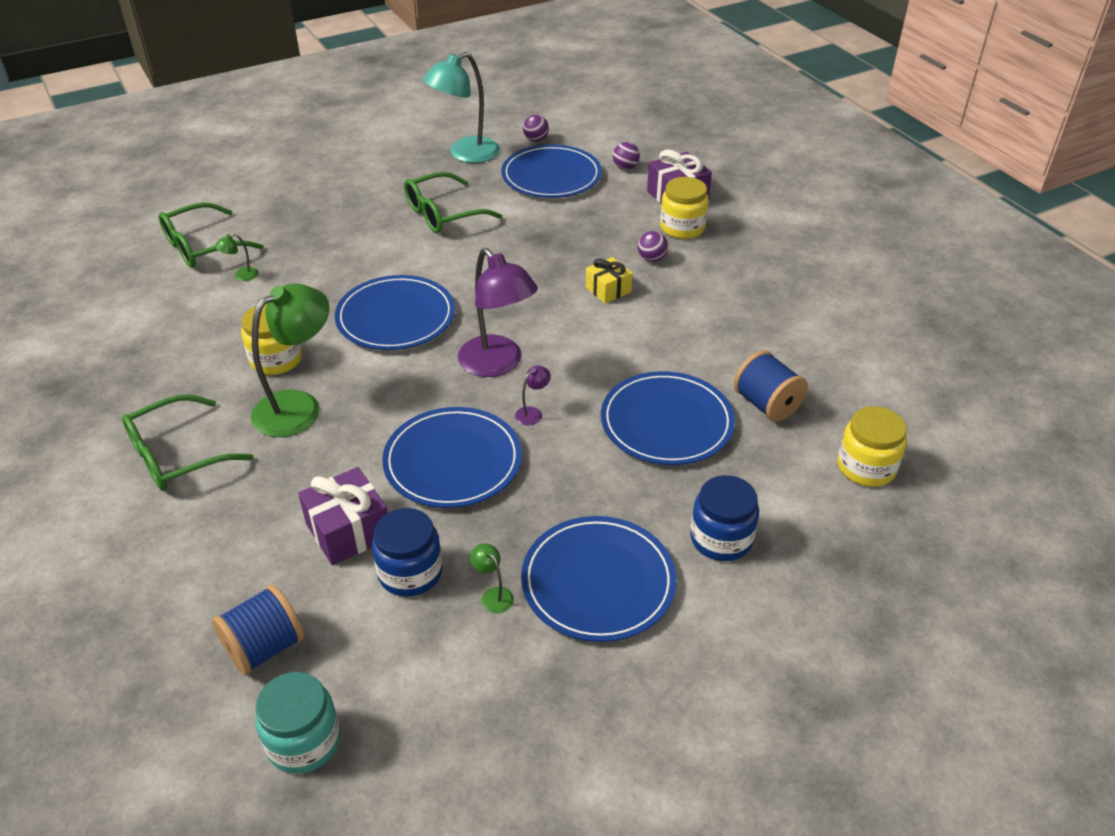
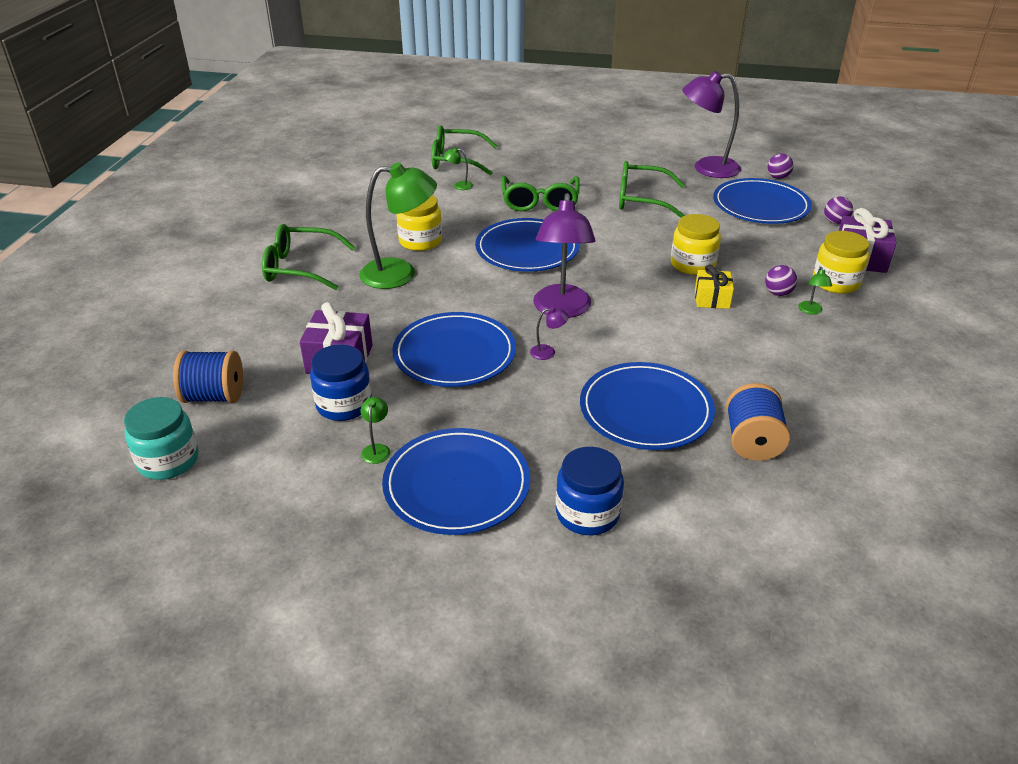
camera: 40 degrees right, 5 degrees down
(349, 258) = (540, 202): none -> green glasses
(465, 154) = (706, 168): turquoise lamp -> purple lamp
(691, 264) = (810, 311): none -> green lamp
(866, 467) = (790, 538): yellow jar -> yellow jar (692, 264)

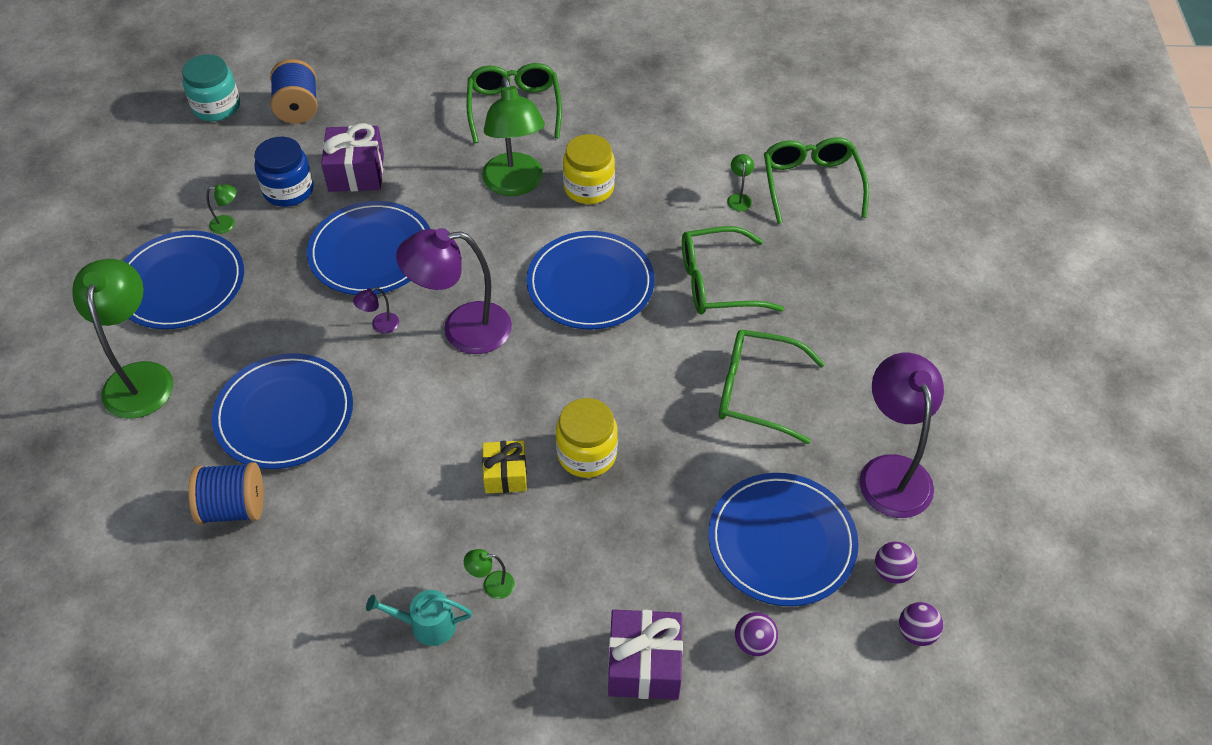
camera: 80 degrees right, 15 degrees up
(548, 352) = (380, 325): purple lamp -> purple lamp turned 75 degrees clockwise
(587, 513) = (140, 377): blue jar -> green lamp
(641, 200) = (756, 392): green glasses -> green glasses turned 75 degrees counterclockwise
(778, 293) = (530, 549): purple ball -> purple ball (916, 633)
(835, 282) = (569, 623): yellow jar -> none
(850, 341) = (427, 625): none -> turquoise watering can

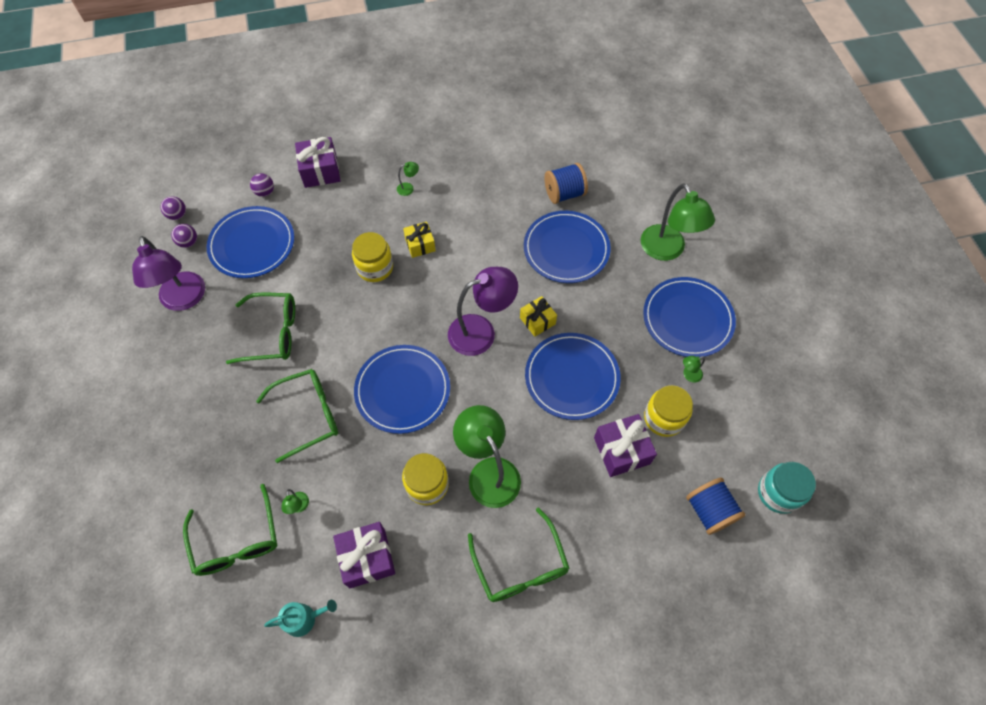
camera: 165 degrees right, 10 degrees up
(288, 190) = (664, 418): blue jar -> yellow jar
(380, 325) = (537, 321): purple lamp -> yellow gift
(427, 625) = (435, 164): turquoise watering can -> turquoise watering can (304, 618)
(670, 143) = (367, 558): none -> purple gift

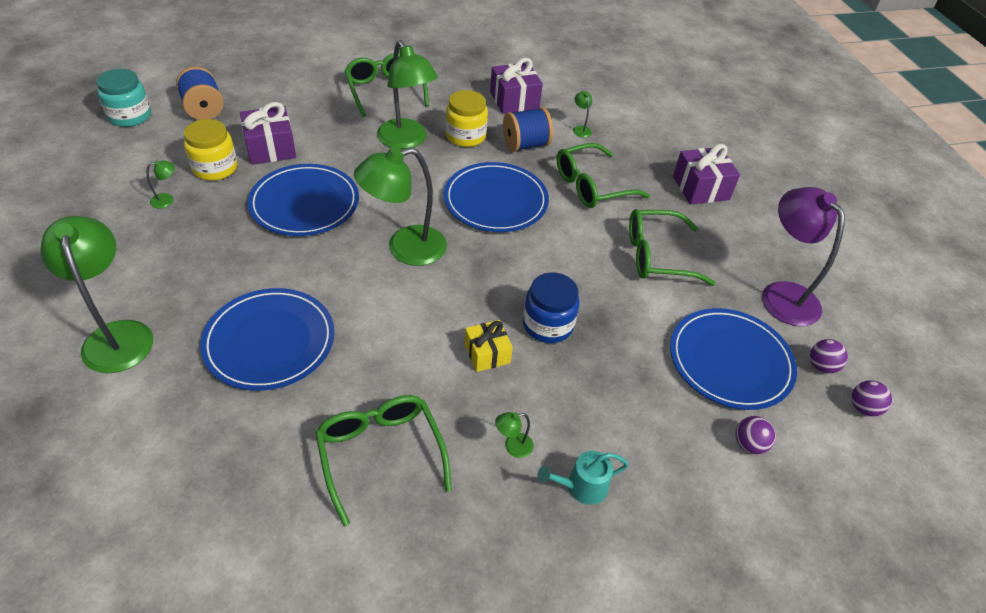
camera: 175 degrees right, 15 degrees down
(237, 541) = (627, 114): green glasses -> green glasses (380, 454)
(304, 618) = (558, 76): turquoise watering can -> turquoise watering can (582, 486)
(320, 171) = (671, 484): purple gift -> purple gift (700, 188)
(375, 267) = (548, 325): yellow jar -> blue jar
(481, 331) = (405, 248): purple lamp -> green lamp
(537, 321) = (332, 257): yellow gift -> none
(564, 194) = (246, 431): blue spool -> blue spool (525, 145)
(687, 319) = (136, 252): blue plate -> none

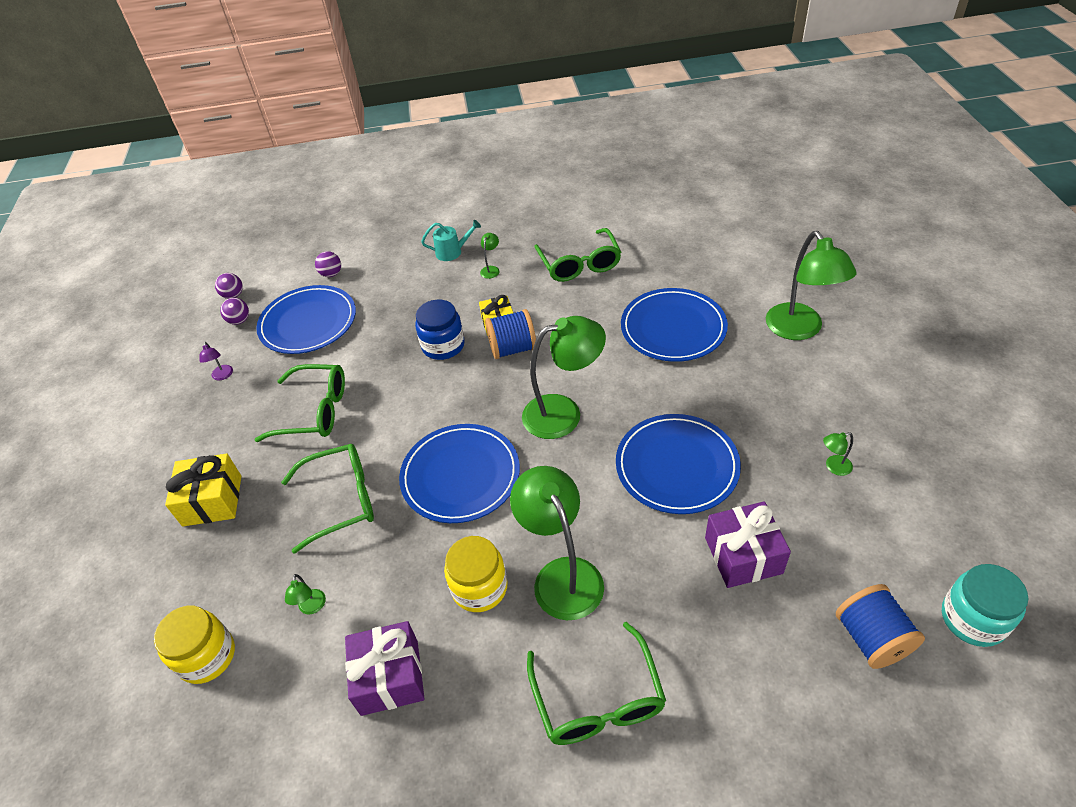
camera: 165 degrees left, 0 degrees up
(215, 168) = (801, 517): yellow jar -> yellow jar (207, 656)
(513, 447) = (491, 269): green lamp -> green lamp turned 60 degrees counterclockwise
(525, 145) = (400, 571): blue spool -> blue spool (512, 348)
(700, 188) = (212, 500): purple gift -> yellow gift
(782, 294) = (222, 376): purple lamp -> purple lamp, size x0.40

